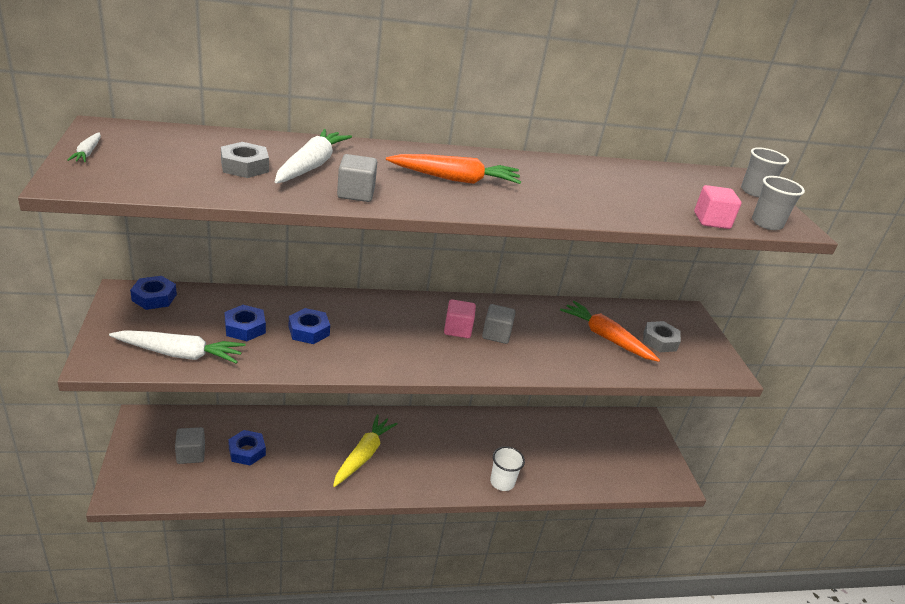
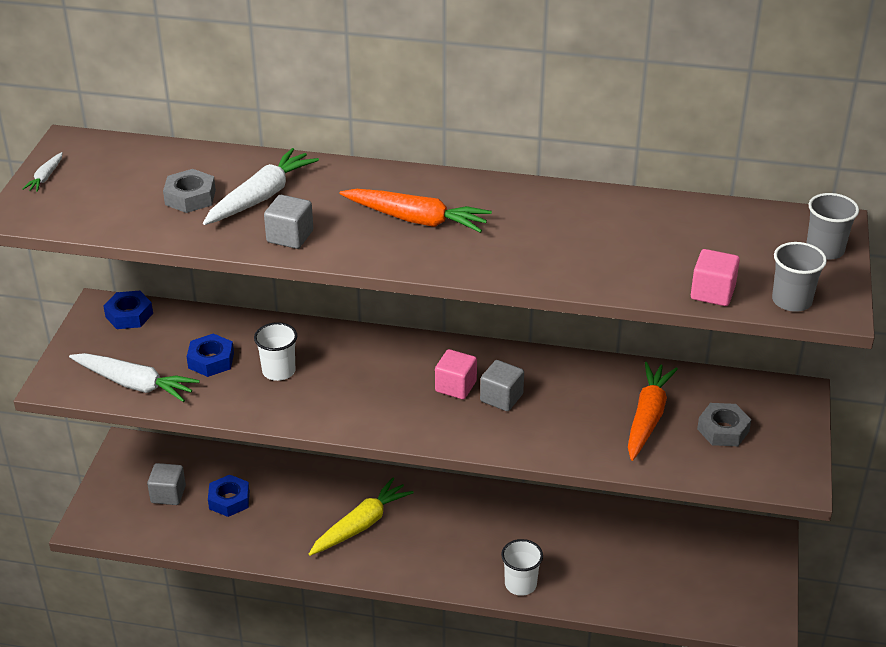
camera: 25 degrees right, 5 degrees up
(309, 331) = (279, 371): blue nut -> white cup
(606, 337) = (647, 417): orange carrot -> orange carrot turned 45 degrees clockwise

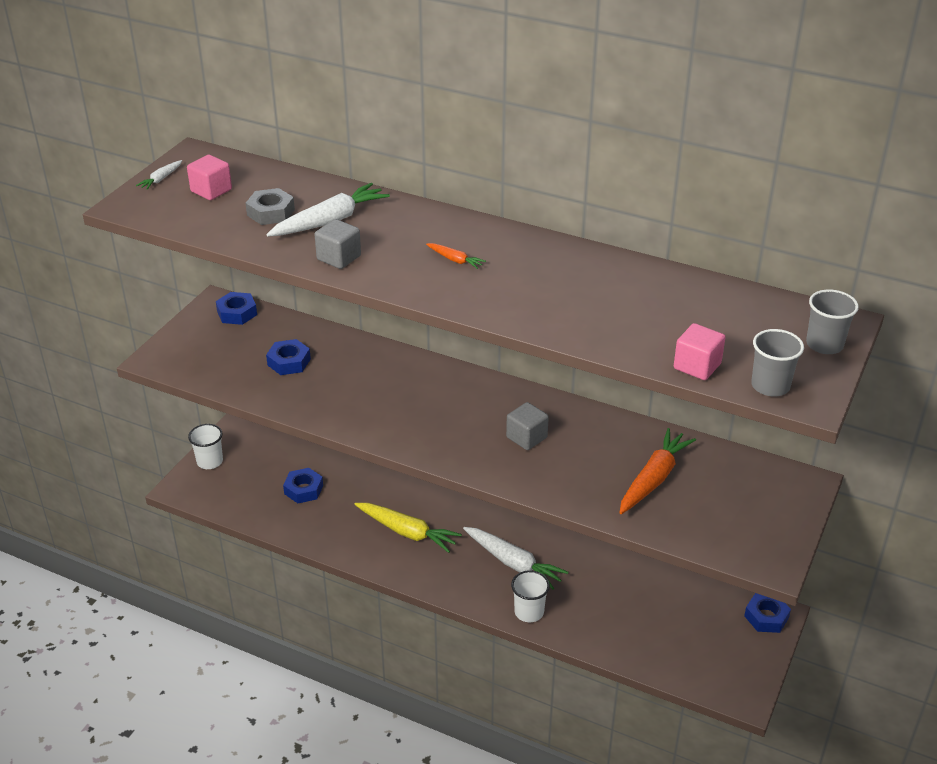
camera: 15 degrees right, 0 degrees up
(135, 384) = (218, 371): white carrot -> white carrot (513, 563)
(168, 494) = (255, 475): grey cube -> none
(279, 371) = (342, 381): white cup -> white cup (210, 461)
(361, 525) = (407, 532): yellow carrot -> yellow carrot turned 60 degrees clockwise
(417, 220) = (455, 260): orange carrot -> orange carrot, size x0.47
(455, 386) = (489, 420): pink cube -> pink cube (211, 190)
(723, 430) = (720, 503): grey nut -> none
(760, 540) = (766, 617): none -> blue nut

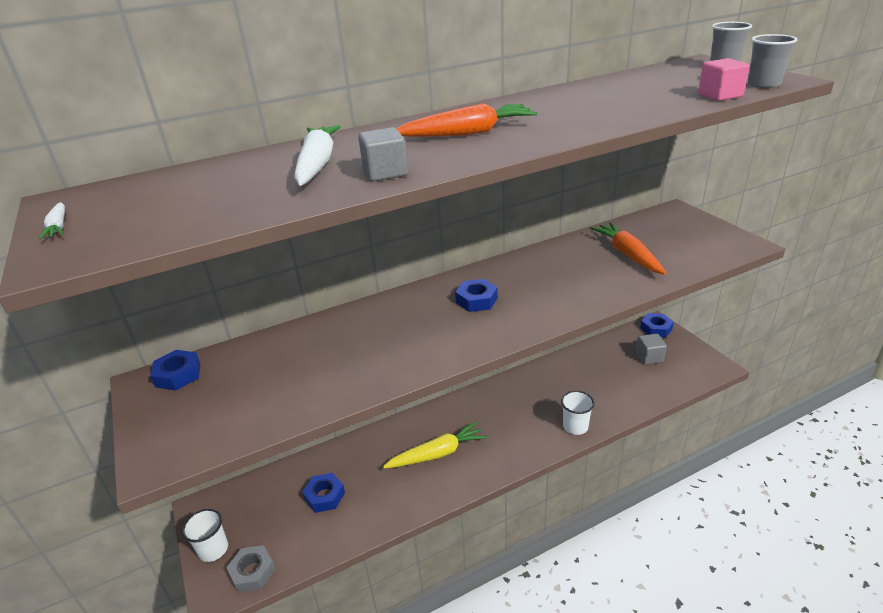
camera: 50 degrees left, 5 degrees down
(211, 190) = (145, 205): pink cube -> none
(271, 212) = (248, 186): grey nut -> grey nut (252, 572)
(289, 362) = (292, 369): blue nut -> blue nut (476, 300)
(455, 260) = (468, 133): orange carrot -> orange carrot, size x2.11
(513, 563) = (521, 411): white carrot -> none
(526, 437) = (533, 286): grey cube -> grey cube (649, 357)

